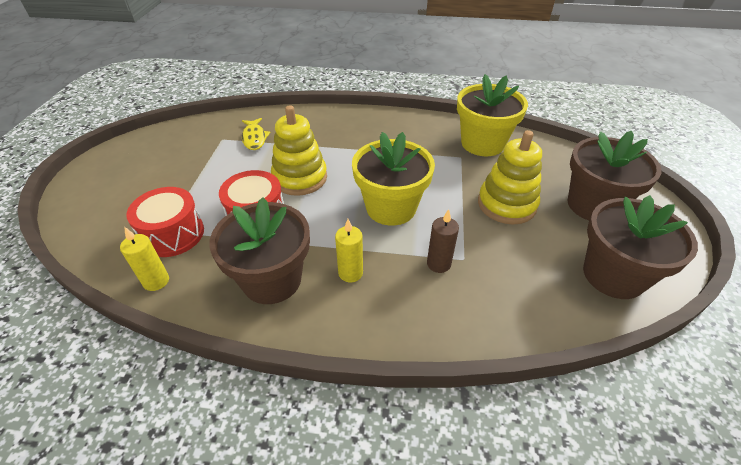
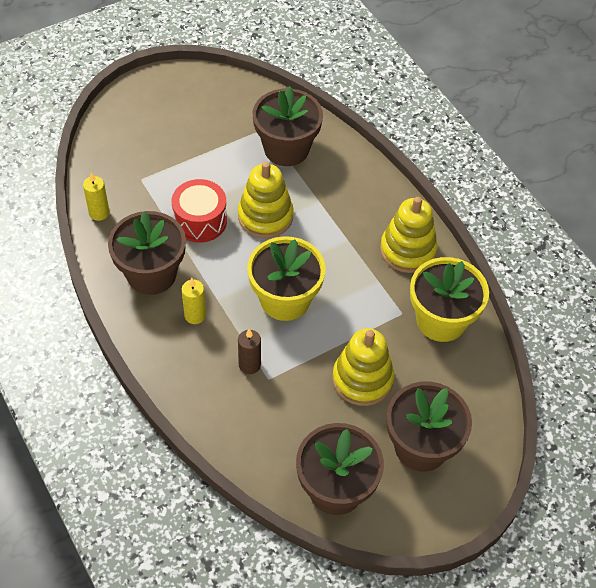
camera: 50 degrees right, 10 degrees up
(173, 234) = (142, 187): red drum -> none
(254, 138) = (286, 149): yellow fish -> brown flower pot
(408, 129) = (407, 250): none -> yellow stacking toy

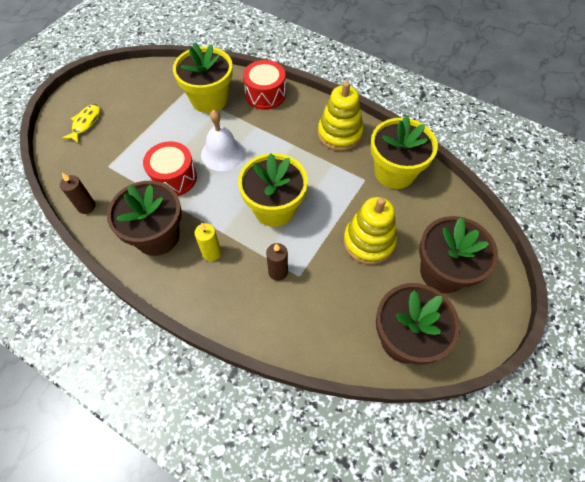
camera: 25 degrees left, 5 degrees up
(99, 213) = (86, 206): yellow candle -> brown candle
(142, 122) = (85, 123): none -> yellow fish
(265, 216) = (222, 153): yellow stacking toy -> white bell
(286, 149) = (209, 99): brown flower pot -> yellow flower pot
(352, 169) = (265, 94): none -> red drum

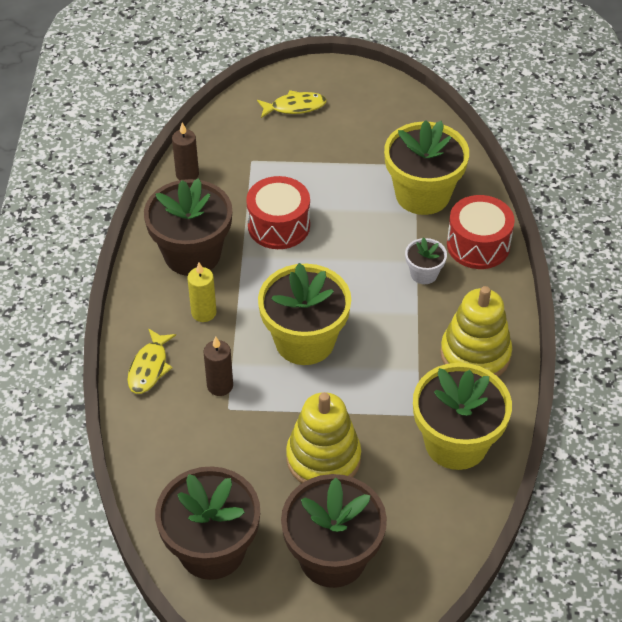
camera: 60 degrees right, 10 degrees down
(222, 153) = (348, 251): white bell -> none
(234, 308) = (149, 367): none -> yellow fish
(267, 127) = (424, 273): none -> white flower pot

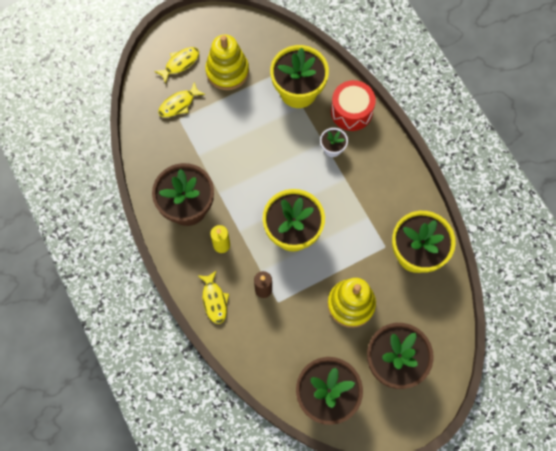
camera: 30 degrees left, 20 degrees up
(187, 174) = (146, 150): brown candle -> none
(262, 146) = (179, 104): none -> yellow fish
(278, 225) = (226, 159): red drum -> none
(475, 354) = (393, 189): yellow stacking toy -> yellow stacking toy (227, 71)

